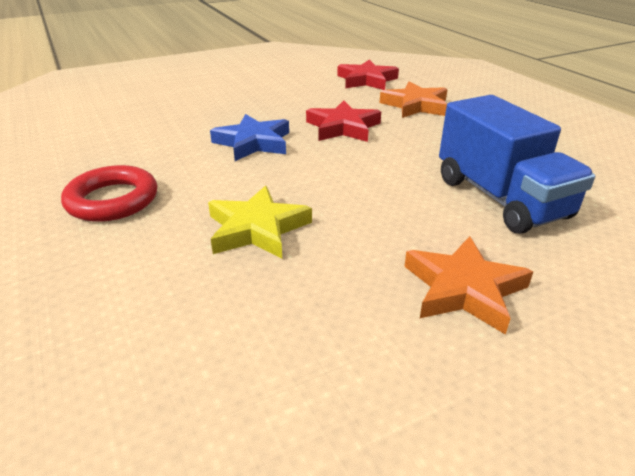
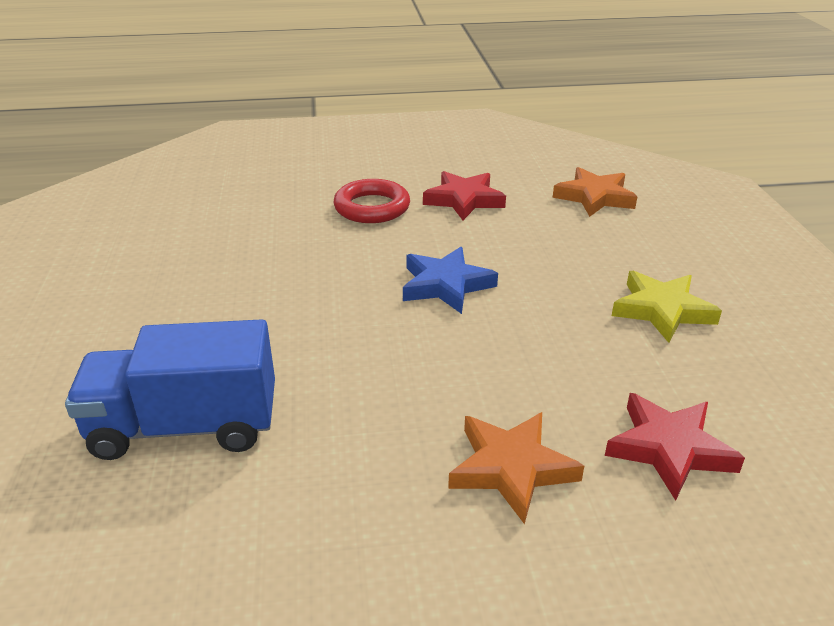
camera: 110 degrees right, 0 degrees up
(257, 229) = (272, 263): yellow star -> yellow star (662, 310)
(343, 127) = (456, 361): red star -> red star (464, 200)
(464, 289) = (100, 340): orange star -> orange star (595, 197)

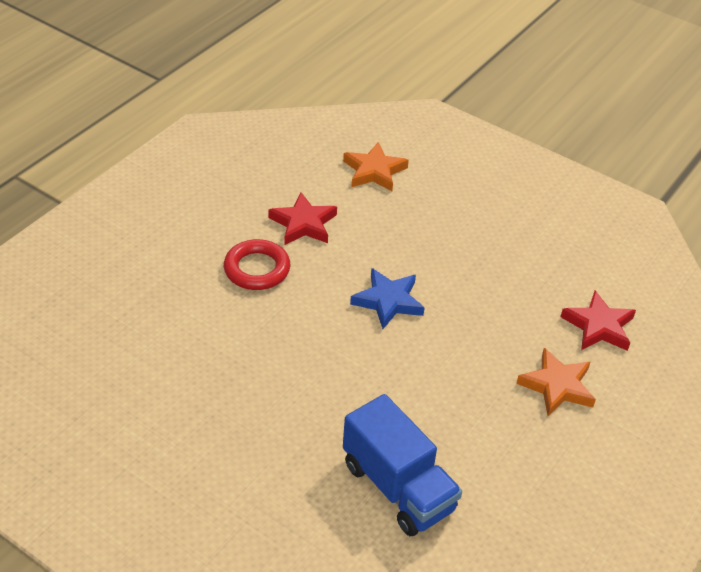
camera: 50 degrees left, 10 degrees up
(185, 427) = (398, 487): blue truck -> blue truck turned 75 degrees counterclockwise
(662, 310) = (508, 242): yellow star -> none

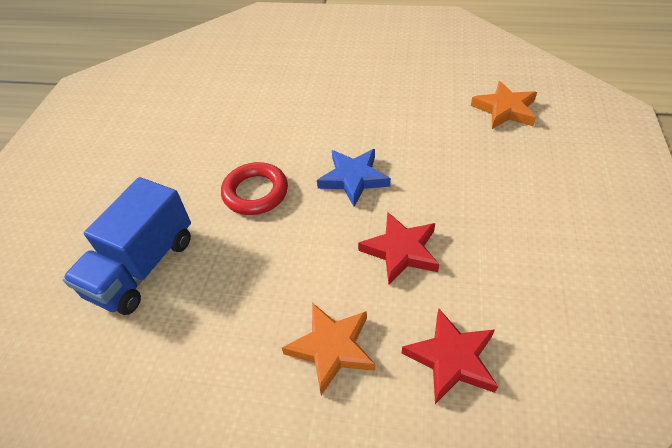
camera: 70 degrees right, 5 degrees up
(257, 269) = (330, 98): red ring -> red ring (255, 192)
(303, 224) = (400, 99): red star -> red star (401, 251)

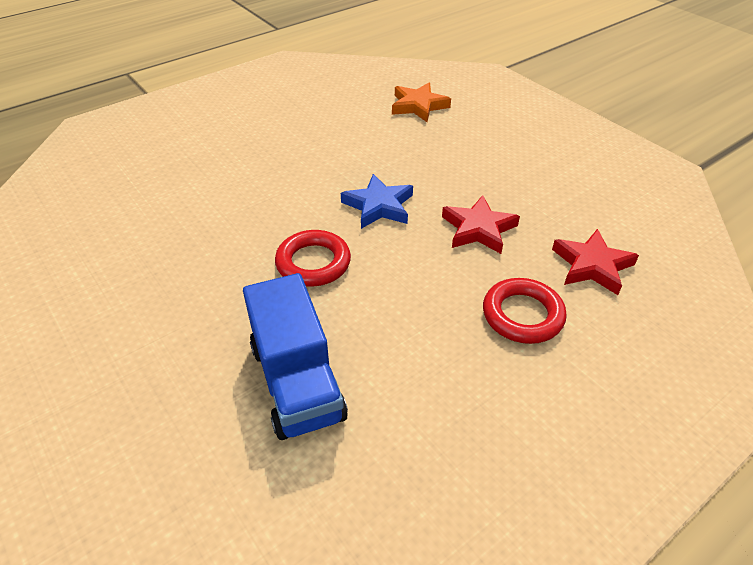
camera: 50 degrees left, 5 degrees down
(331, 348) = (522, 315): orange star -> red ring

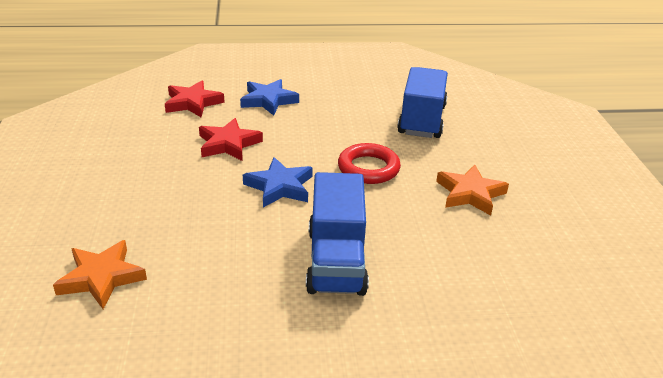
camera: 150 degrees left, 10 degrees down
(187, 277) = (470, 194): none -> orange star
(278, 168) = (336, 261): none -> blue truck
(522, 315) = (268, 100): red ring -> blue star

